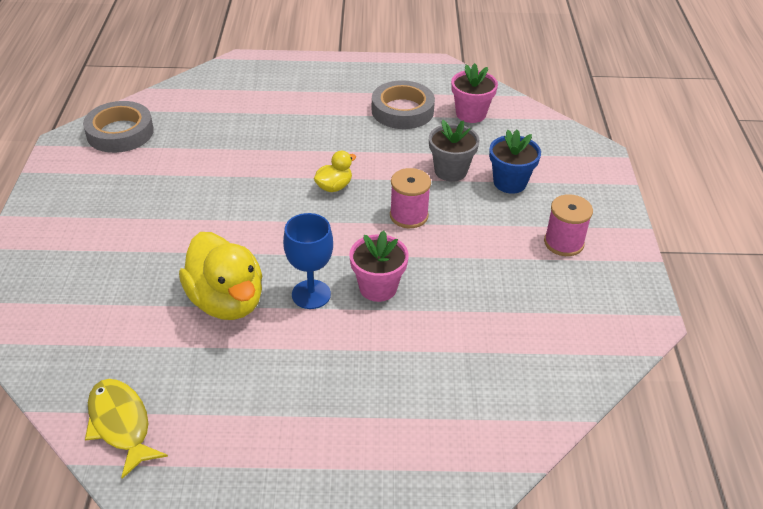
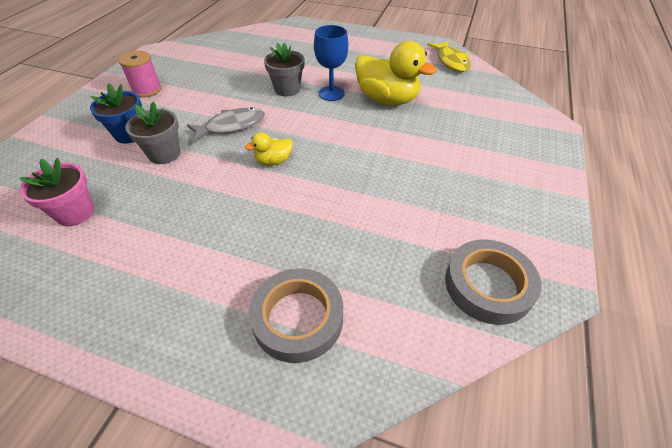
camera: 160 degrees left, 5 degrees up
(227, 301) = (387, 100): yellow duck -> yellow duck turned 135 degrees clockwise
(378, 287) = (287, 89): pink flower pot -> grey flower pot
(402, 110) = (139, 236): grey tape -> grey tape (298, 318)
(409, 215) = (231, 126): pink spool -> grey fish

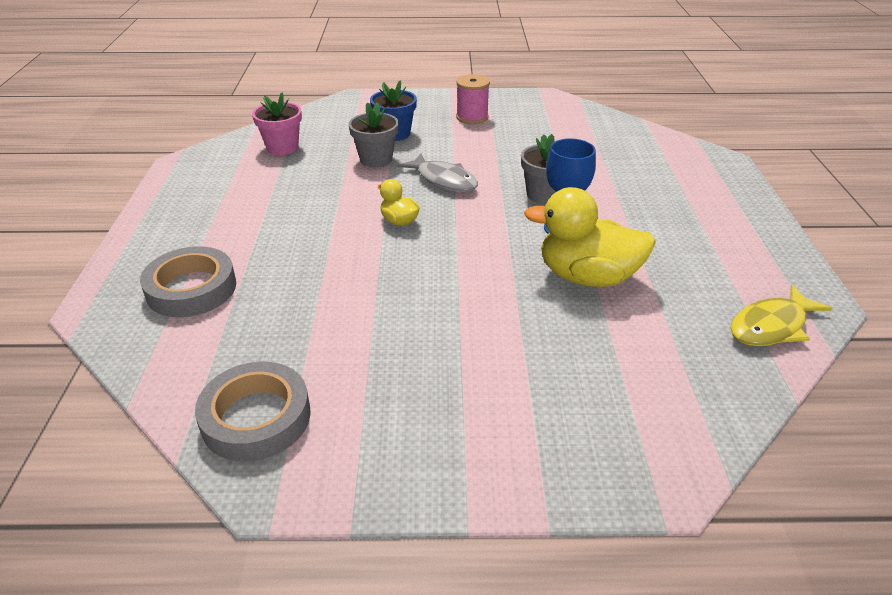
camera: 70 degrees right, 10 degrees down
(387, 100) = (587, 277): yellow duck -> yellow duck turned 90 degrees clockwise

